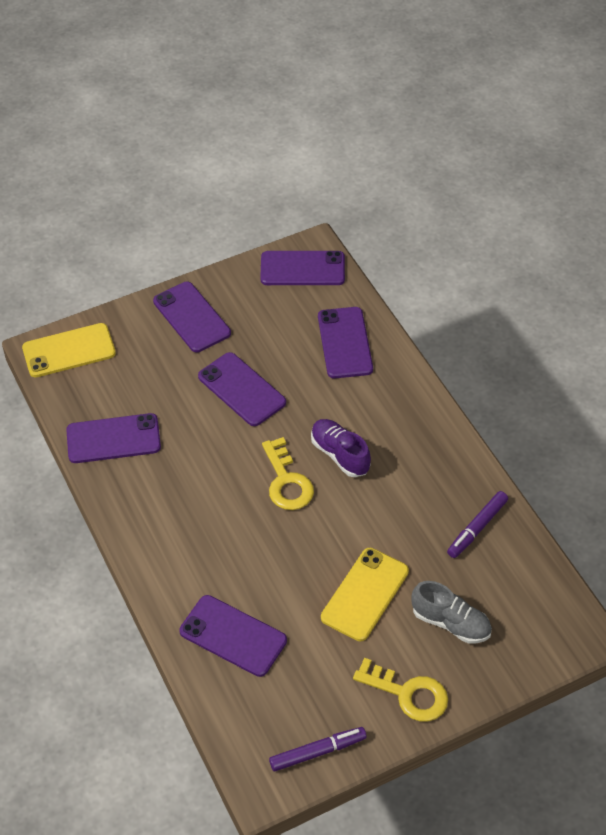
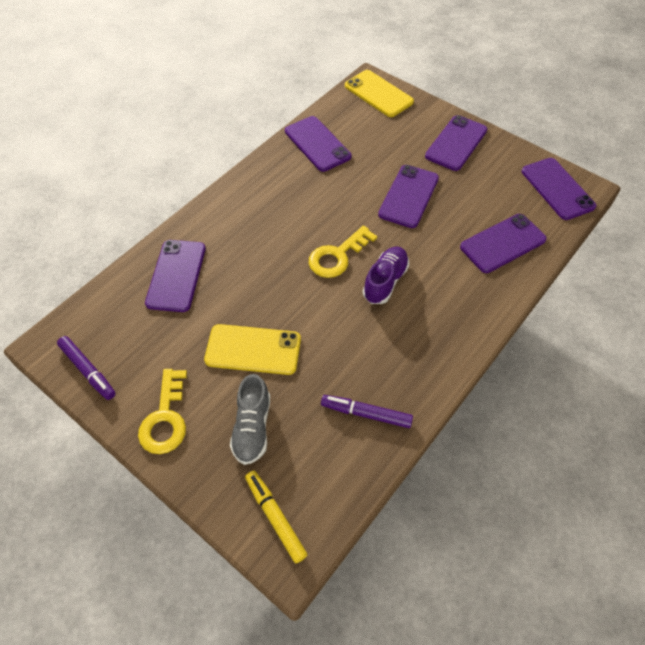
camera: 65 degrees right, 5 degrees up
(545, 633) = (275, 517): none -> yellow marker

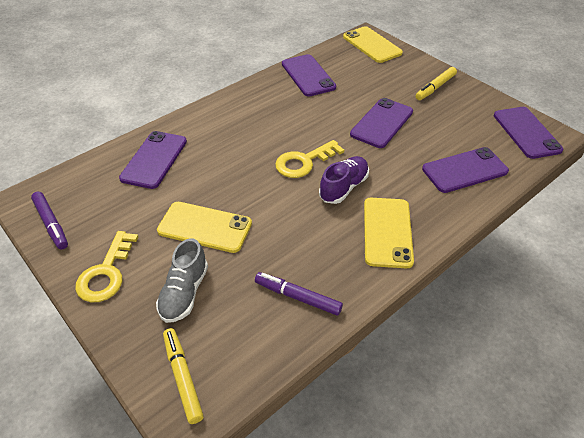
camera: 10 degrees right, 10 degrees down
(438, 327) = (387, 232): none -> yellow phone
(456, 143) = (435, 87): purple phone -> yellow marker

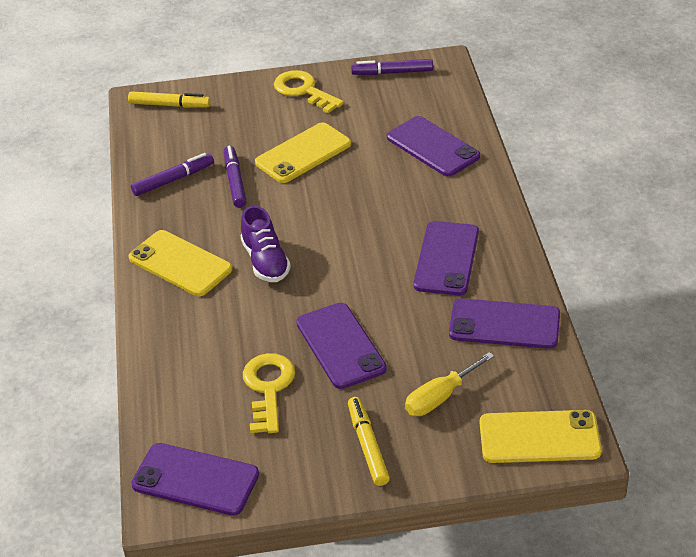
camera: 125 degrees right, 5 degrees down
(184, 293) = (241, 124): grey shoe -> none
(270, 252) = (235, 181): none -> purple marker
(304, 162) = (332, 249): yellow key -> yellow key (268, 388)
(380, 78) = (440, 397): none -> yellow screwdriver
(465, 170) = (196, 372): purple phone -> purple phone (446, 258)

